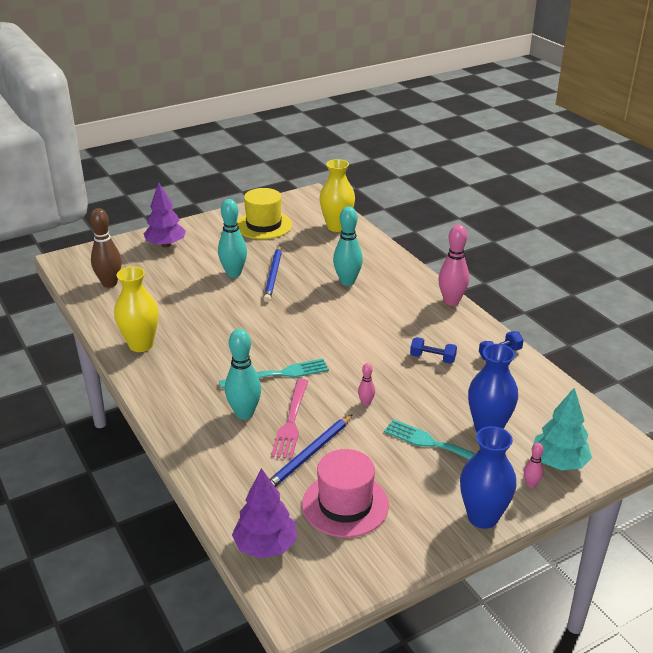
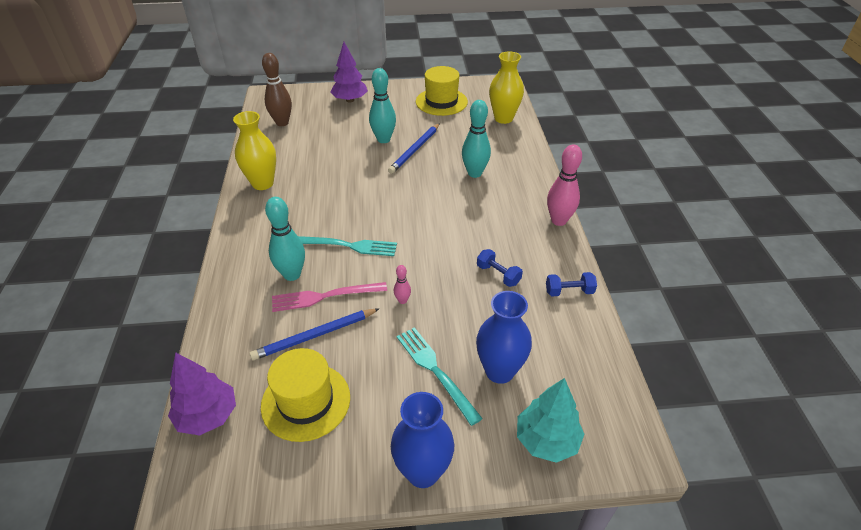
camera: 25 degrees right, 10 degrees up
(291, 422) = (324, 297): pink fork -> pink fork turned 45 degrees clockwise
(345, 504) = (306, 401): pink hat -> yellow hat
(531, 484) = (499, 454): pink bowling pin -> none

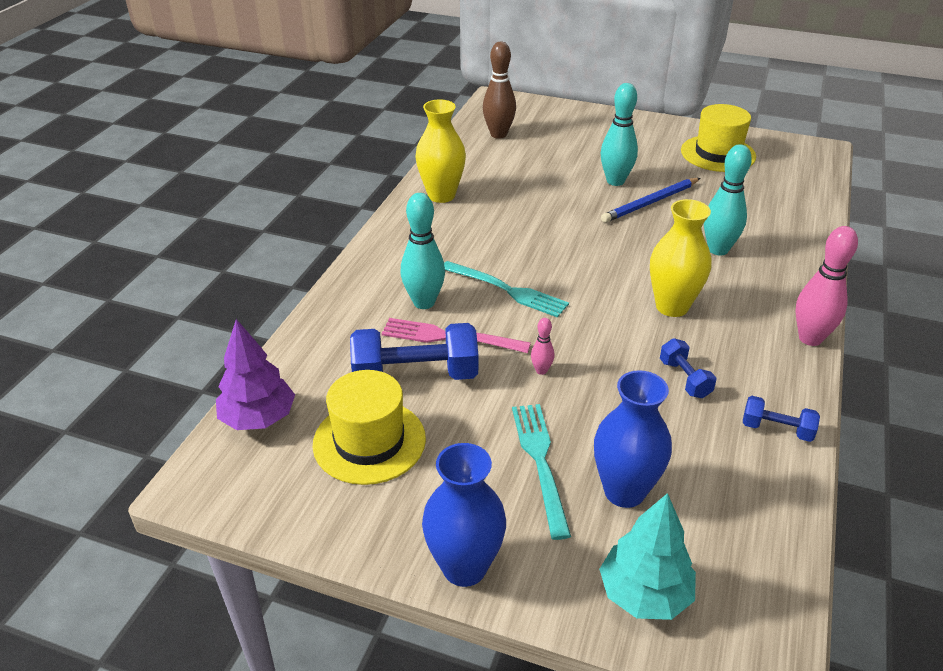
camera: 25 degrees right, 5 degrees down
(314, 336) = (415, 376): blue pencil -> blue dumbbell
(350, 100) = (595, 126): purple tree -> none
(503, 118) = (797, 193): yellow vase -> yellow vase (672, 306)

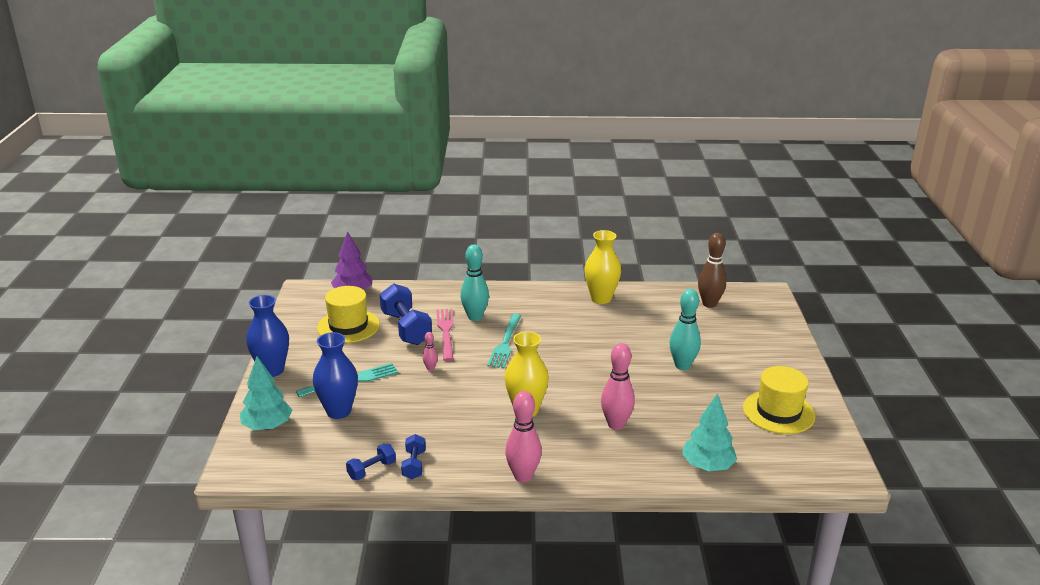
camera: 70 degrees right, 10 degrees down
(650, 203) = (662, 386): blue pencil -> none
(684, 379) = (448, 423): blue dumbbell -> blue dumbbell (371, 470)
(718, 249) = (616, 424): turquoise bowling pin -> pink bowling pin
(802, 214) = (707, 466): none -> turquoise tree

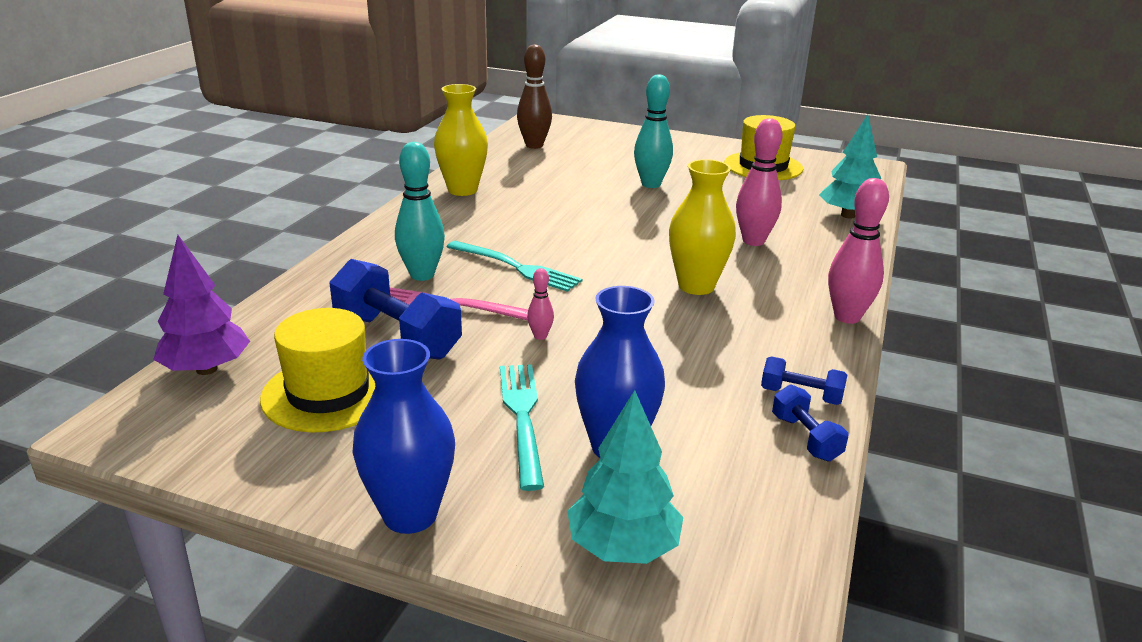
camera: 70 degrees left, 0 degrees up
(406, 328) = (397, 336): blue dumbbell -> blue dumbbell turned 45 degrees clockwise

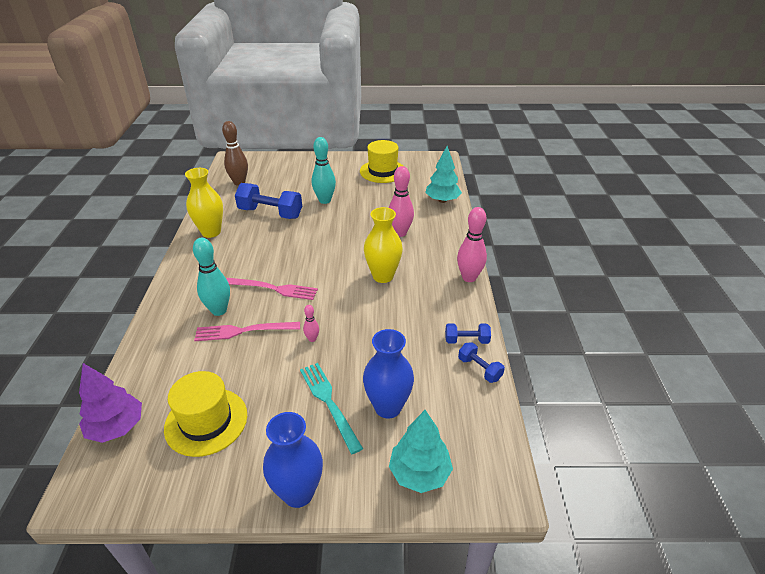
camera: 20 degrees left, 10 degrees up
(397, 336) = (227, 364): blue dumbbell -> blue dumbbell (270, 213)
(517, 267) = (275, 289): turquoise fork -> pink fork

